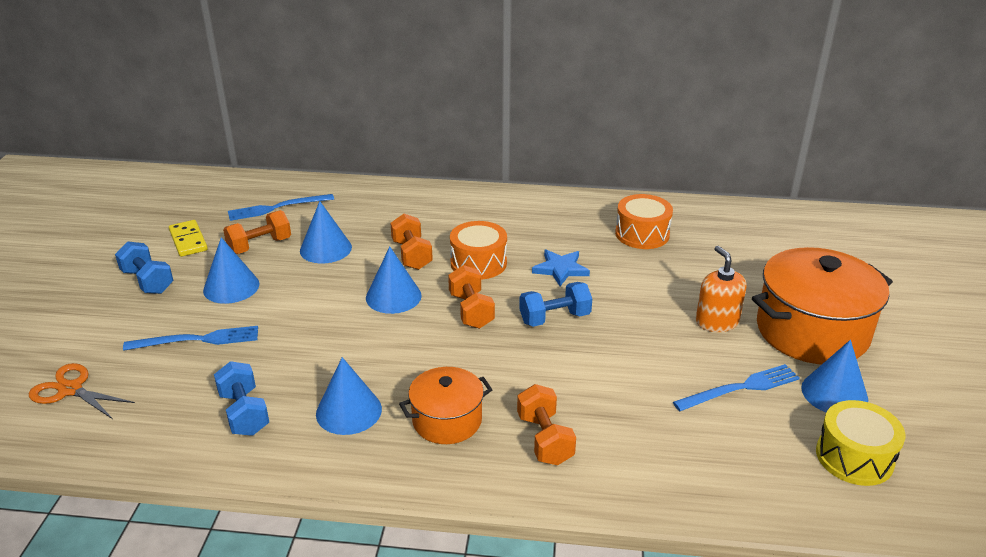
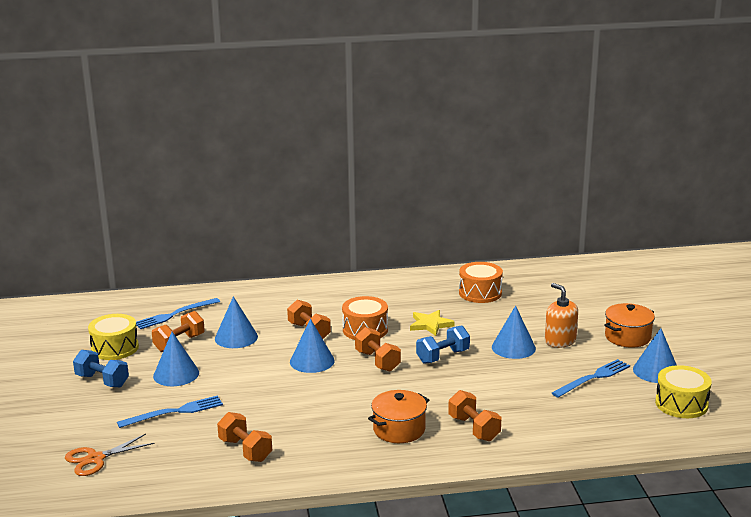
camera: 15 degrees left, 10 degrees down
(70, 390) = (95, 459): orange scissors -> orange scissors turned 45 degrees counterclockwise
(188, 240) = (115, 348): yellow domino -> yellow drum
(244, 413) = (245, 450): blue dumbbell -> orange dumbbell
(349, 411) = (323, 436): blue cone -> blue cone (513, 347)
(560, 269) = (430, 324): blue star -> yellow star
(812, 331) = (627, 337): orange pot -> orange pot, size x0.56

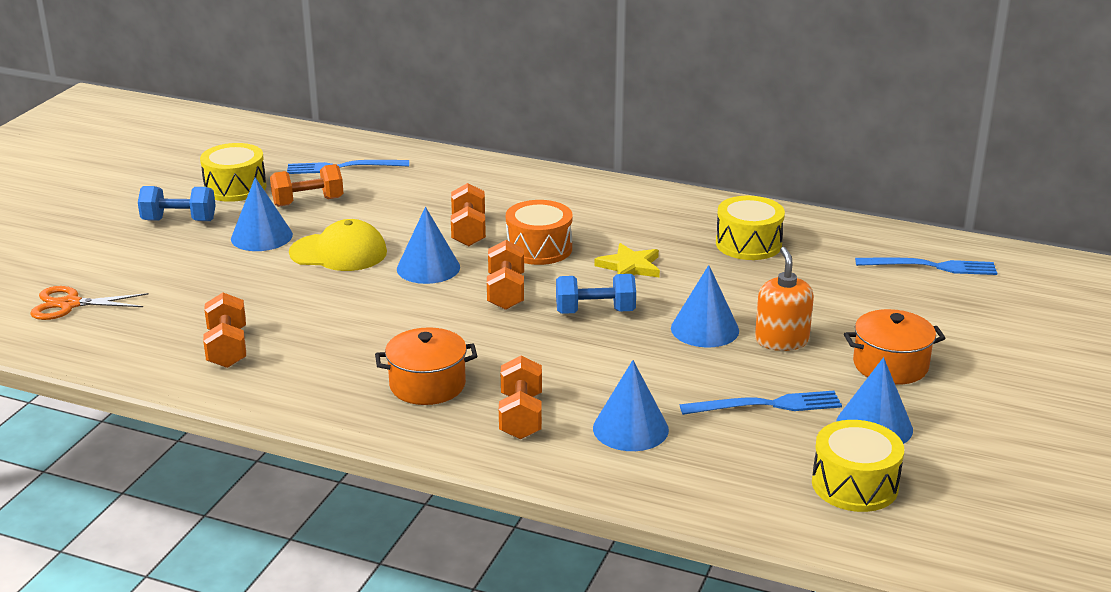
camera: 30 degrees right, 5 degrees up
(102, 381) = (179, 220): blue dumbbell -> blue dumbbell turned 60 degrees counterclockwise
(174, 412) = (208, 279): blue fork -> blue fork (931, 266)
(236, 337) = (377, 213): blue cone -> blue cone (630, 428)
(242, 369) = (339, 252): none -> yellow cap
(480, 293) = (748, 244): orange drum -> yellow drum

